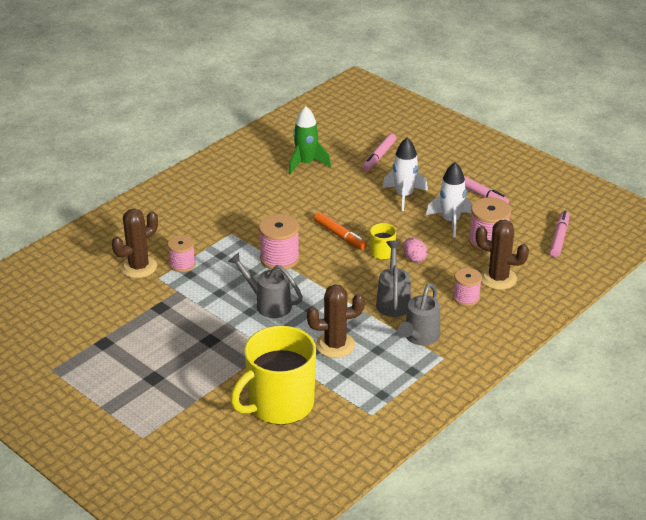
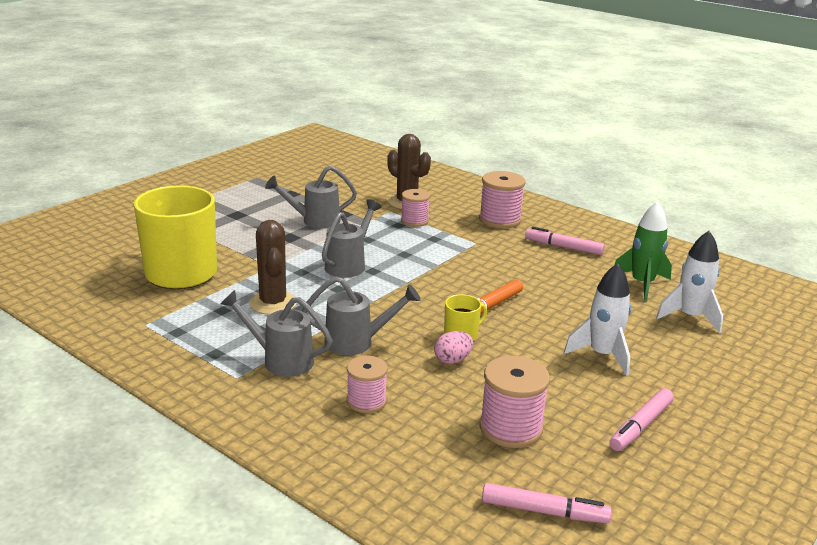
camera: 85 degrees right, 10 degrees down
(175, 325) = (314, 221): none -> grey watering can
(279, 258) = (434, 270): pink spool -> pink spool (500, 220)
(379, 156) = (693, 336): pink marker -> pink marker (564, 247)
(450, 221) = (553, 394): white rocket -> white rocket (690, 317)
(498, 278) = (416, 434): brown cactus -> none

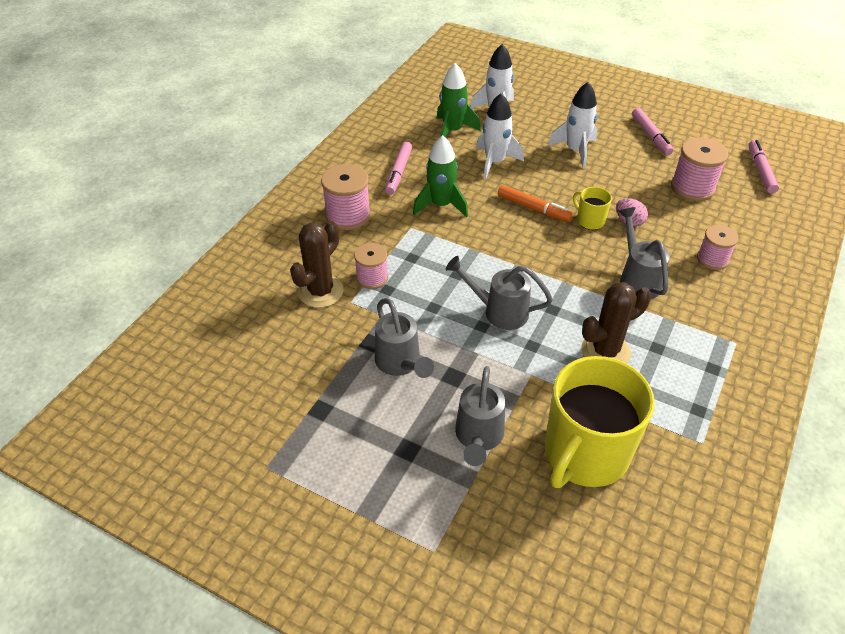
camera: 100 degrees left, 20 degrees up
(280, 360) = (693, 321): grey watering can -> grey watering can (478, 438)
(506, 260) = (440, 205): none -> green rocket
(579, 299) = (495, 162): none -> white rocket
(641, 426) = (650, 136): pink marker -> pink marker turned 45 degrees clockwise

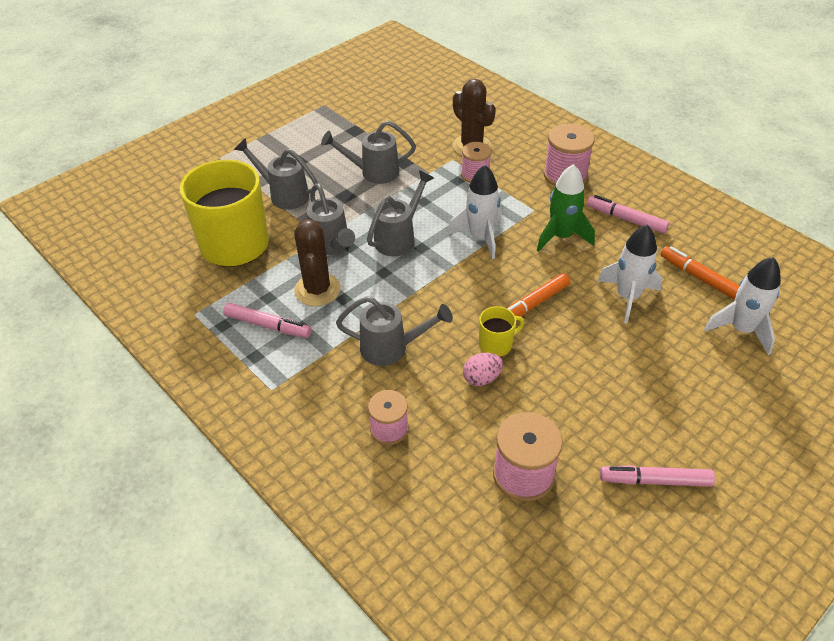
camera: 110 degrees right, 0 degrees up
(452, 131) = (700, 278): green rocket -> orange marker
(539, 361) = (331, 246): none -> grey watering can
(575, 151) = (635, 380): white rocket -> white rocket (480, 237)
(760, 171) = (535, 585): pink marker -> pink marker (267, 325)

